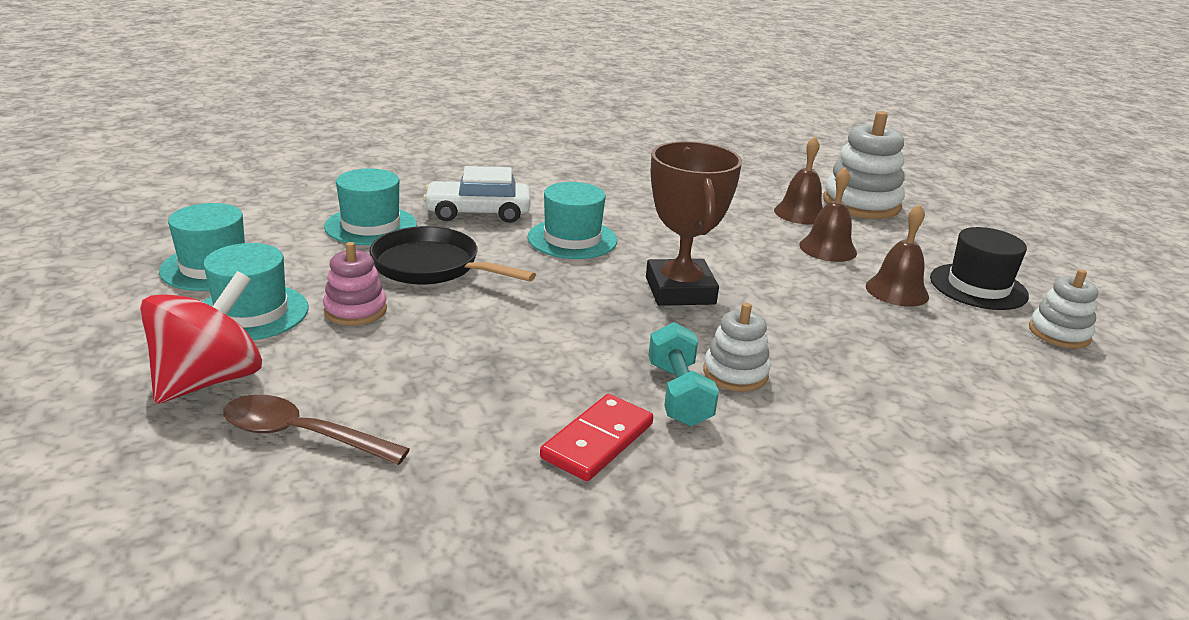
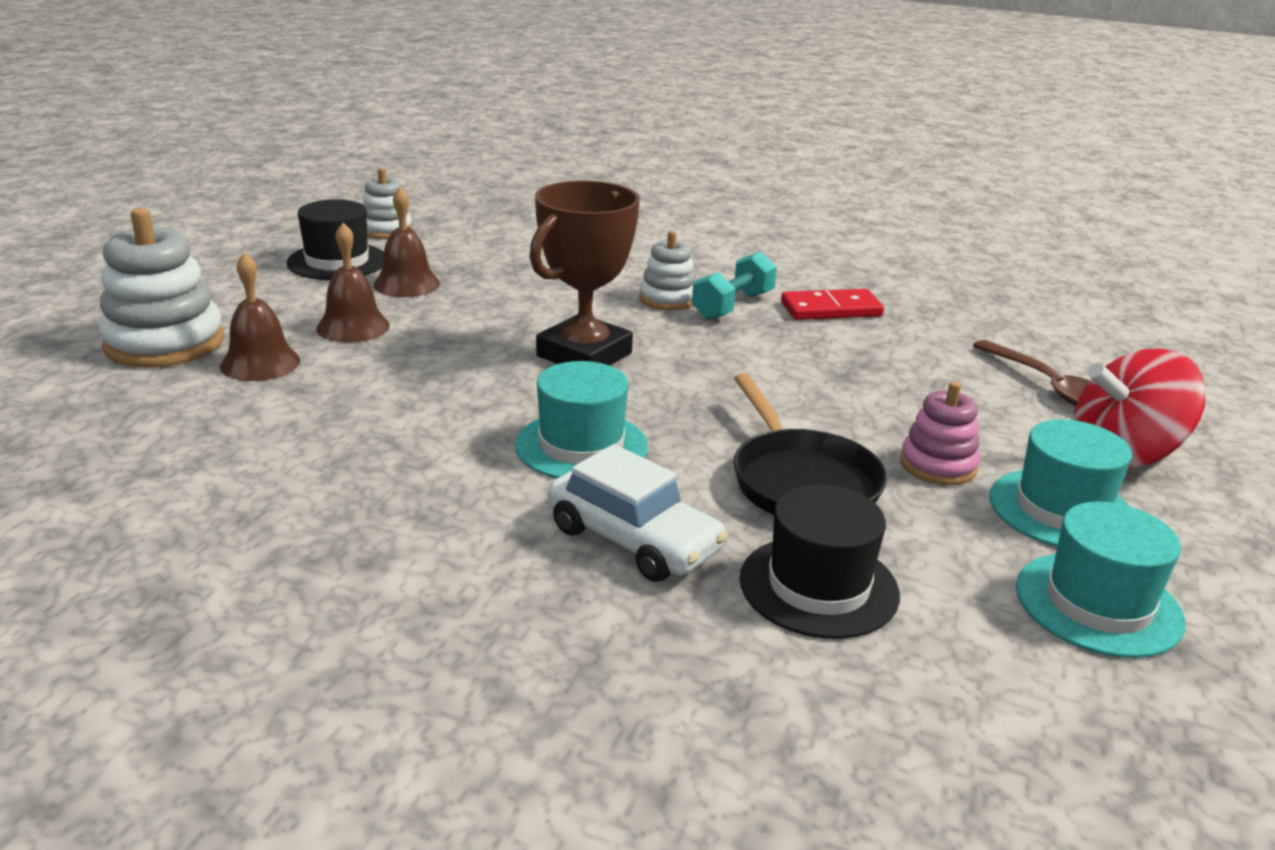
camera: 135 degrees left, 0 degrees up
(371, 226) = (818, 586): turquoise hat -> black hat

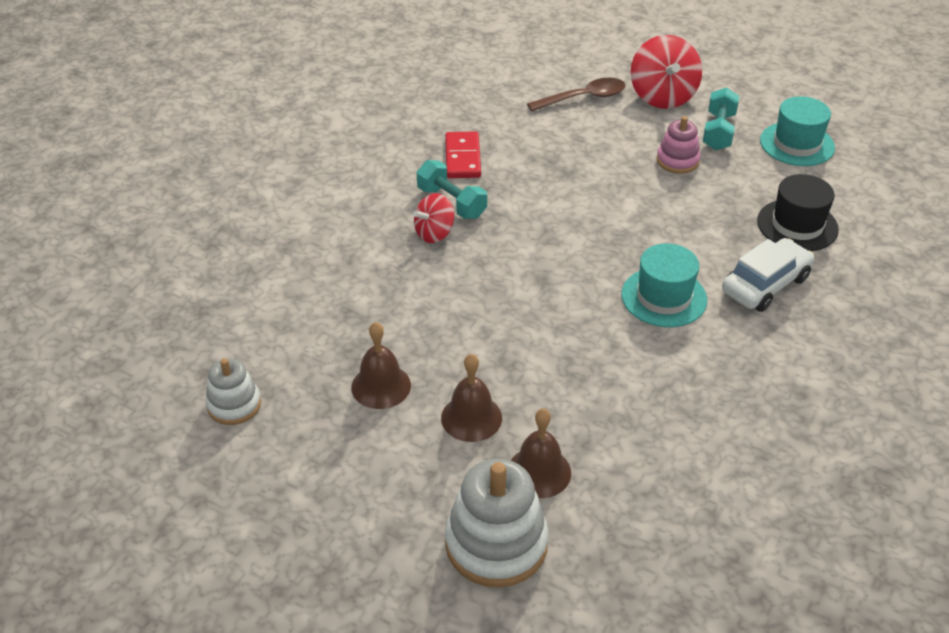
camera: 80 degrees left, 15 degrees up
(337, 261) = (316, 438): black hat -> none
(584, 355) = (531, 286): brown trophy -> none
(668, 299) = (434, 233): white stacking toy -> red spinning top
(801, 481) = (699, 213): black pan -> none
(1061, 509) = (718, 132): turquoise hat -> turquoise dumbbell

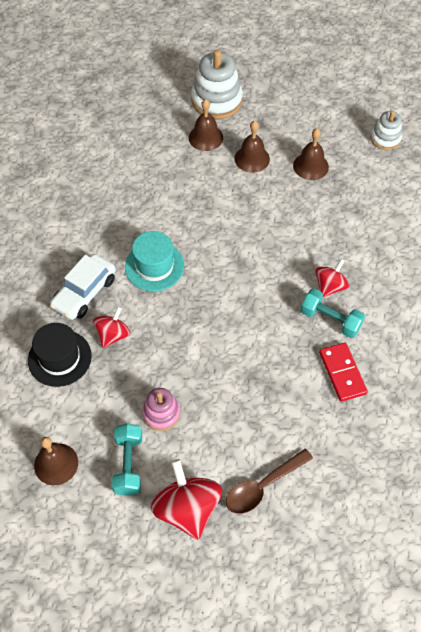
camera: 165 degrees right, 15 degrees up
(728, 235) = (113, 335): none -> red spinning top
(797, 144) = (56, 464): turquoise hat -> brown bell

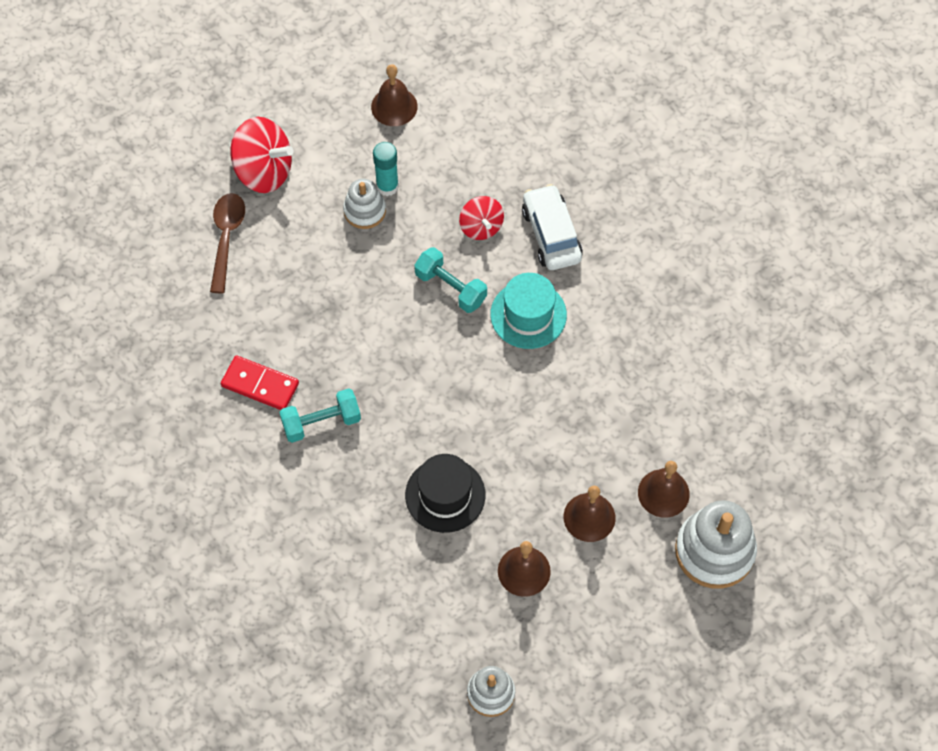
camera: 130 degrees right, 5 degrees up
(59, 358) = (496, 170): black hat -> black hat (445, 495)
(128, 464) = (342, 156): turquoise dumbbell -> turquoise dumbbell (451, 287)
(129, 414) = (387, 186): none -> turquoise glue stick
(161, 413) = (364, 211): pink stacking toy -> white stacking toy
(330, 286) = (357, 454): red spinning top -> none

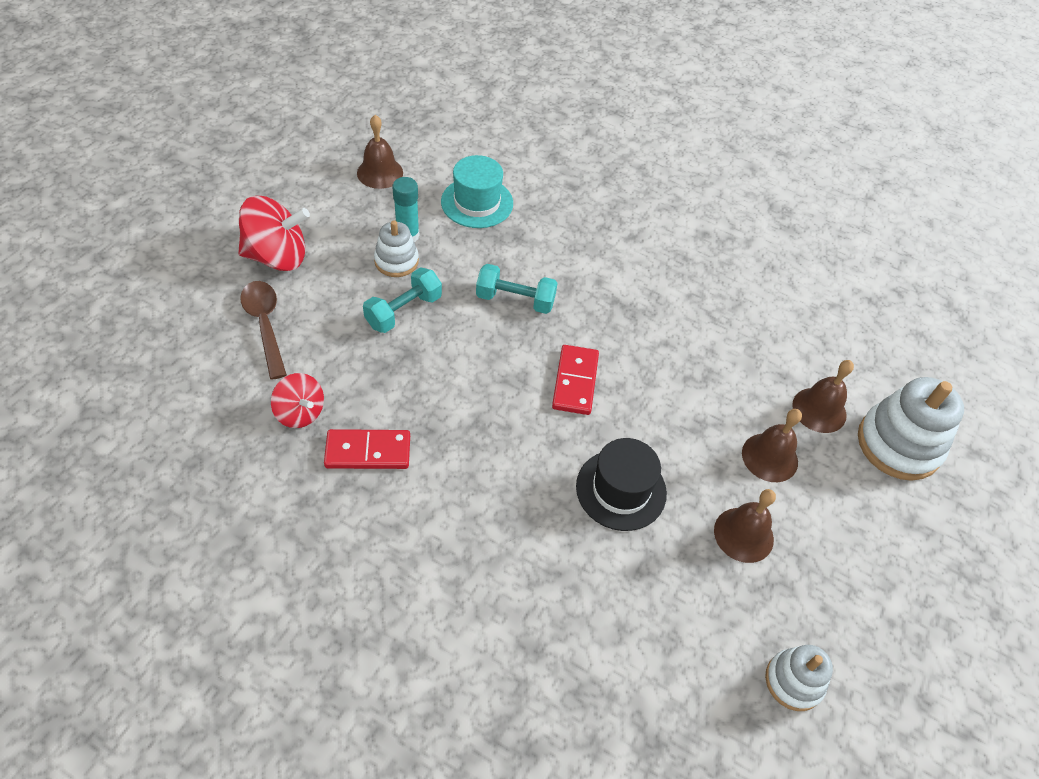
camera: 30 degrees left, 10 degrees down
(321, 422) = (454, 465): turquoise dumbbell -> turquoise dumbbell (404, 311)
(460, 386) = (575, 381): none -> red domino
(481, 227) = (514, 243): red spinning top -> red spinning top (300, 412)
(528, 315) = (600, 300): turquoise hat -> turquoise hat (477, 202)
(551, 234) = (580, 231): white car -> none

